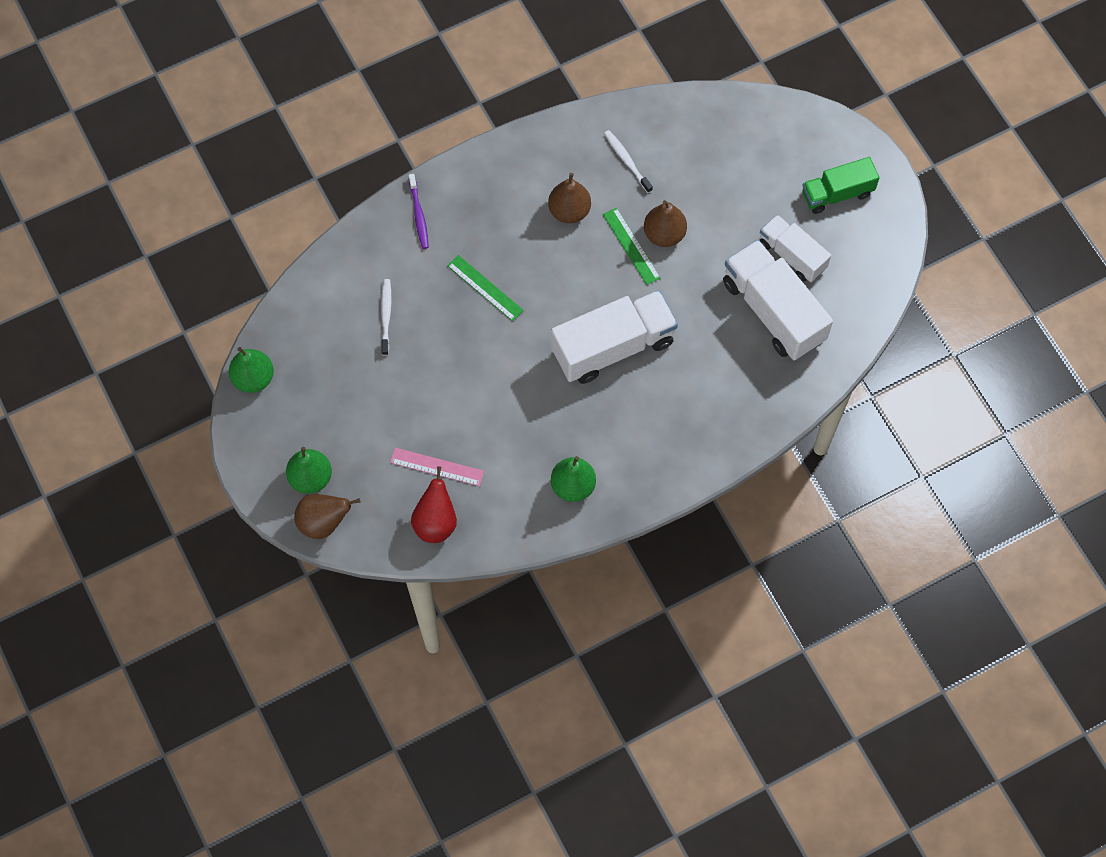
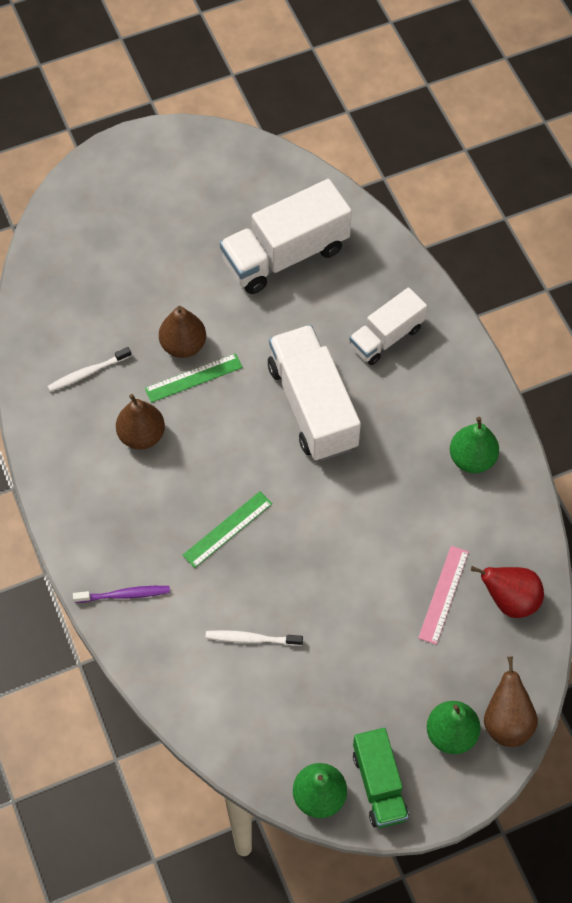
camera: 85 degrees left, 5 degrees down
(792, 255) = (223, 231): white truck -> white truck (386, 337)
(837, 194) = (157, 184): green truck -> green truck (379, 785)

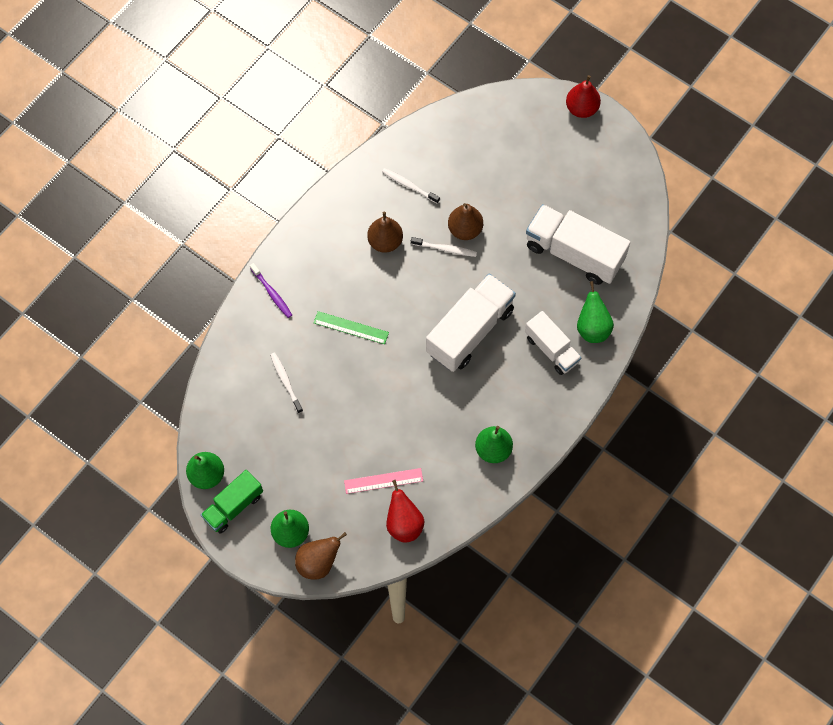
camera: 60 degrees right, 5 degrees up
(116, 155) = (581, 109): none -> red pear
(193, 378) = (445, 249): green ruler -> white toothbrush
(386, 284) = (592, 328): none -> green pear
(386, 337) = (551, 349): white truck -> white truck turned 150 degrees counterclockwise

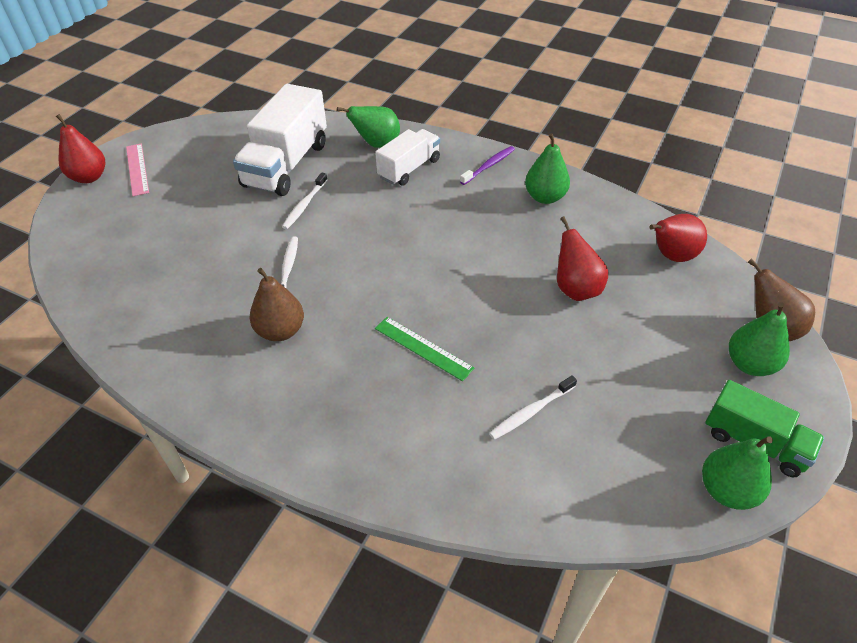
camera: 100 degrees left, 20 degrees down
(272, 293) = (385, 460): purple toothbrush -> purple toothbrush (488, 166)
(351, 327) = (423, 348): green ruler -> green ruler turned 60 degrees counterclockwise
(383, 480) = (627, 282): pink ruler -> pink ruler (137, 169)
(384, 441) = (575, 289): none -> red pear
(409, 186) = (188, 317): white toothbrush -> white toothbrush (304, 205)
(465, 229) = (258, 254): brown pear -> none
(470, 331) = (401, 232): white truck -> none

